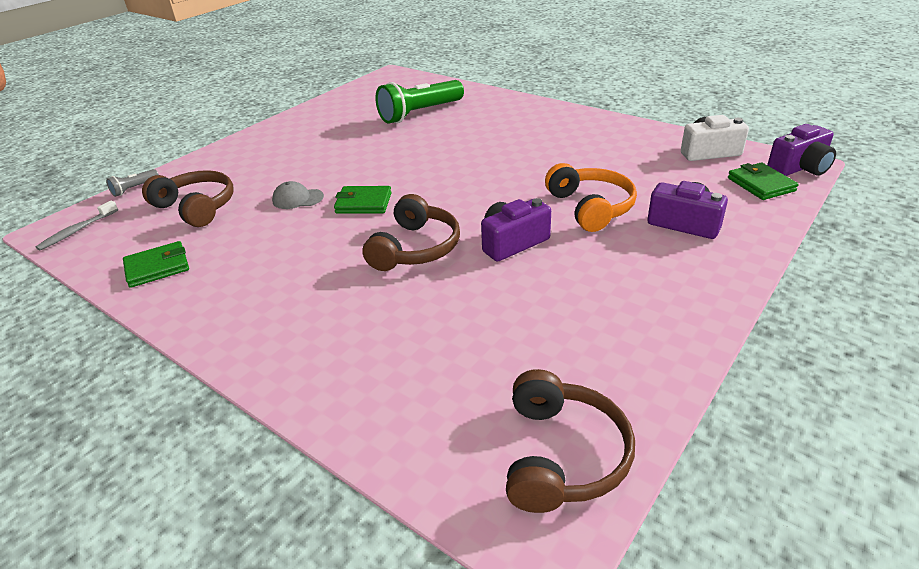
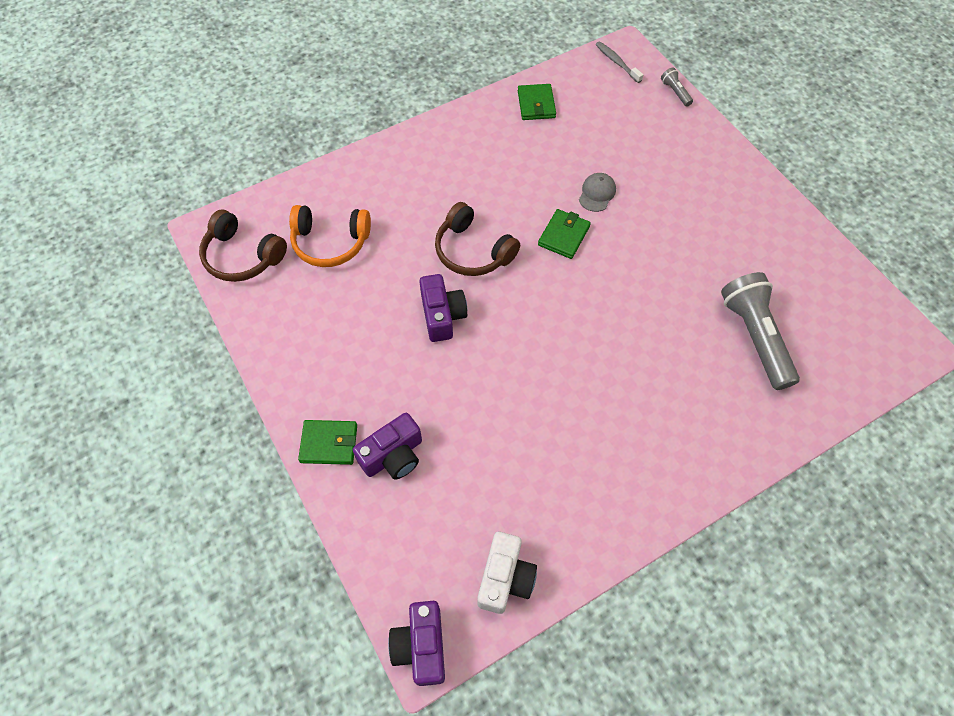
camera: 110 degrees right, 25 degrees up
(196, 207) = (617, 129): brown headphones -> none
(420, 113) = (754, 337): green flashlight -> grey flashlight
(590, 207) = (460, 397): orange headphones -> orange headphones (330, 242)
(761, 184) = (414, 575): green wallet -> green wallet (329, 443)

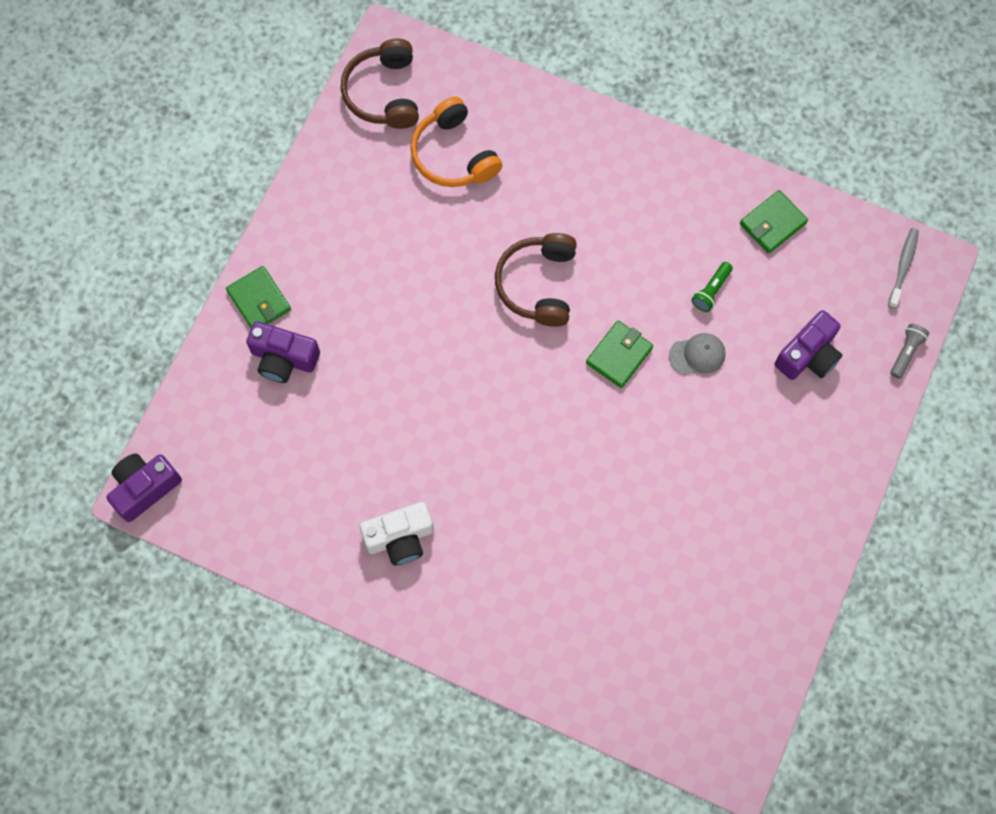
camera: 55 degrees right, 10 degrees up
(442, 315) = (447, 305): purple camera -> purple camera (808, 355)
(505, 578) = (240, 517): white camera -> white camera (400, 538)
(557, 160) = (711, 291): none -> green flashlight
(564, 236) = (619, 355): green wallet -> green wallet turned 45 degrees counterclockwise
(754, 337) = (630, 600): grey flashlight -> none

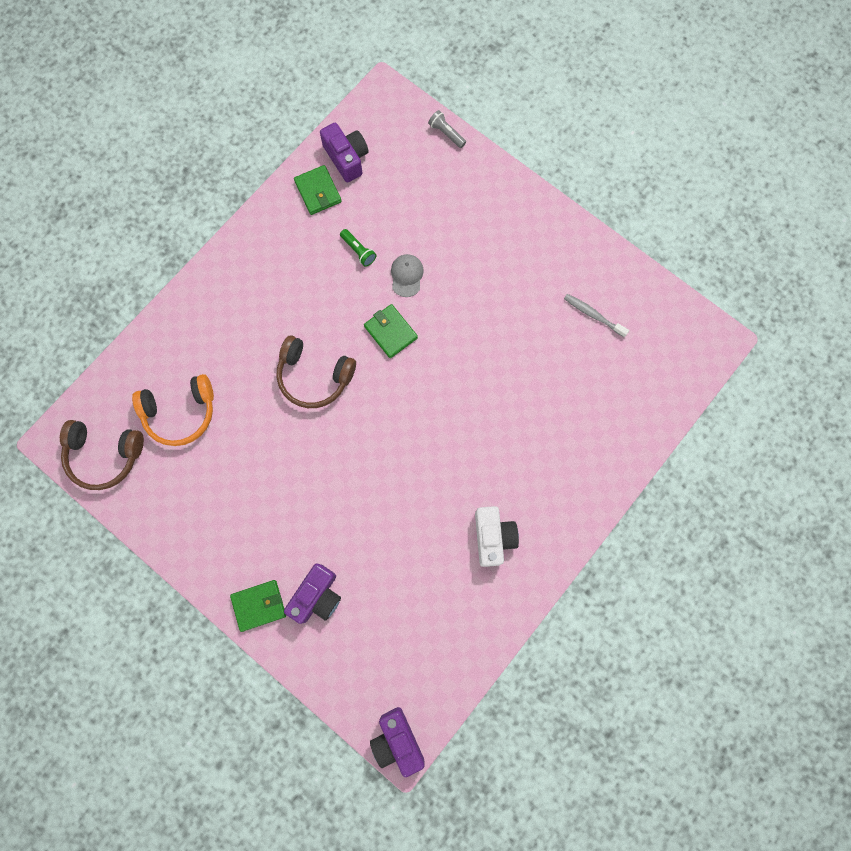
camera: 75 degrees left, 5 degrees up
(808, 355) = (429, 199): purple camera -> purple camera (346, 158)
(903, 266) = (380, 114): grey toothbrush -> grey toothbrush (593, 315)

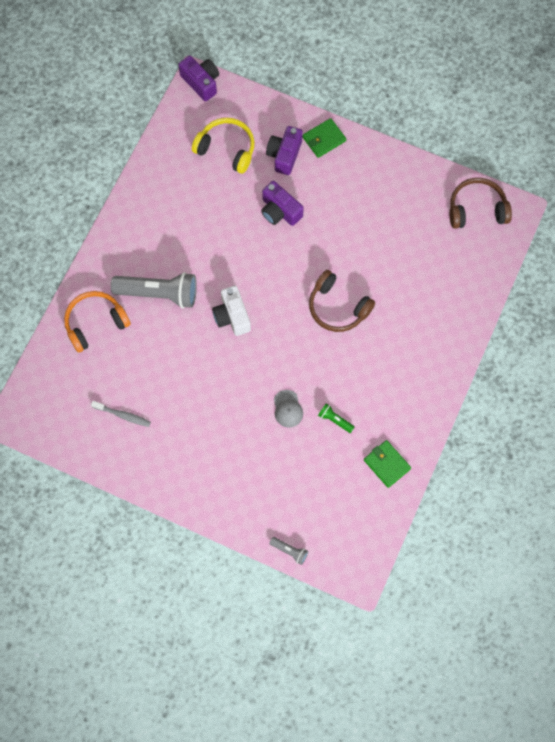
camera: 165 degrees right, 5 degrees down
(180, 413) = (432, 254): orange headphones -> orange headphones (95, 323)
(314, 376) = (337, 307): brown headphones -> brown headphones turned 150 degrees counterclockwise
(346, 158) = (372, 503): purple camera -> purple camera (280, 211)
(389, 626) = (226, 149): none -> yellow headphones
(391, 332) = (287, 358): green wallet -> none
(493, 537) = (166, 225): white camera -> white camera (232, 316)
(521, 448) = (159, 293): none -> grey flashlight

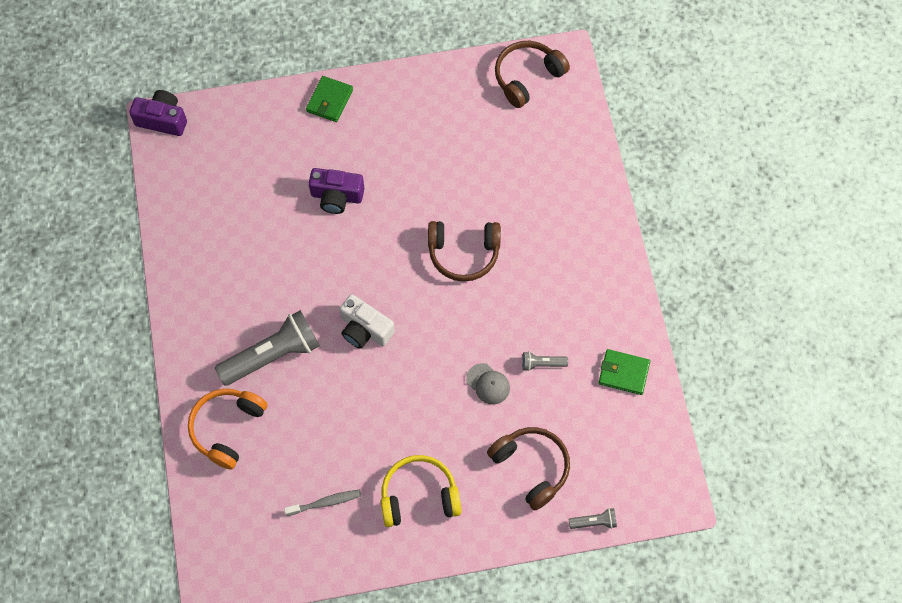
camera: 35 degrees left, 5 degrees down
(226, 149) = (237, 169): yellow headphones -> yellow headphones (419, 496)
(275, 485) = (531, 467): none -> brown headphones
(284, 155) = (301, 139): purple camera -> none
(334, 420) = (542, 364): green flashlight -> grey flashlight

